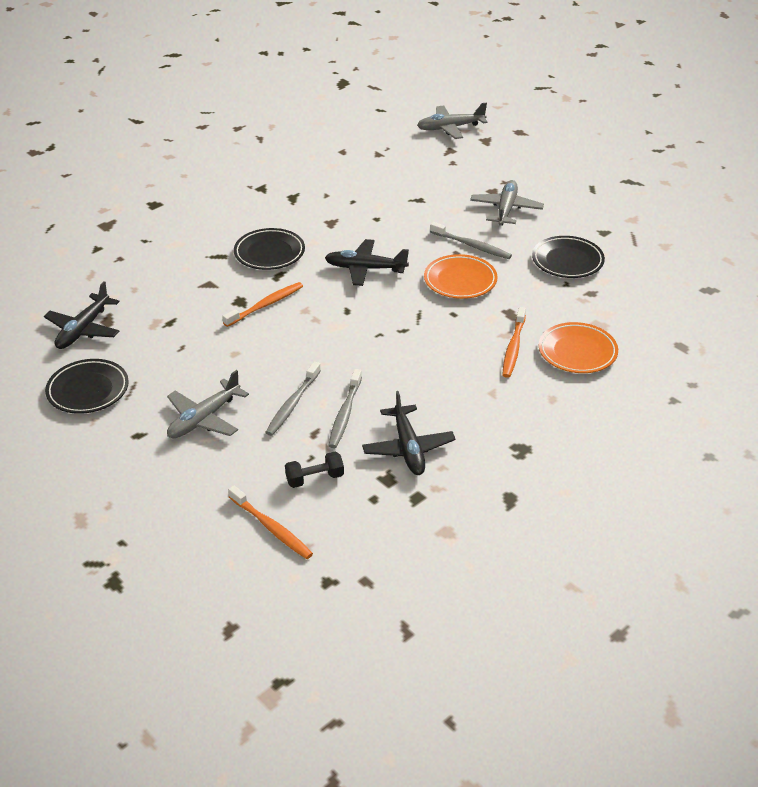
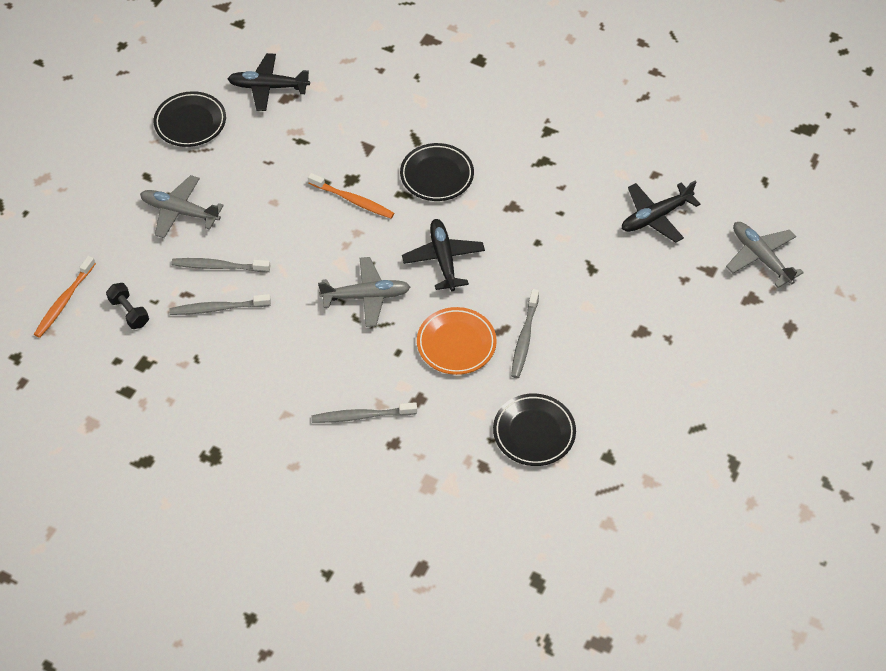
camera: 70 degrees right, 15 degrees up
(408, 448) = (187, 368): black plane -> black plane (655, 217)
(506, 209) = (610, 353): grey plane -> grey plane (366, 296)
(513, 347) = (361, 416): orange toothbrush -> grey toothbrush
(577, 352) = (375, 473): orange plate -> none

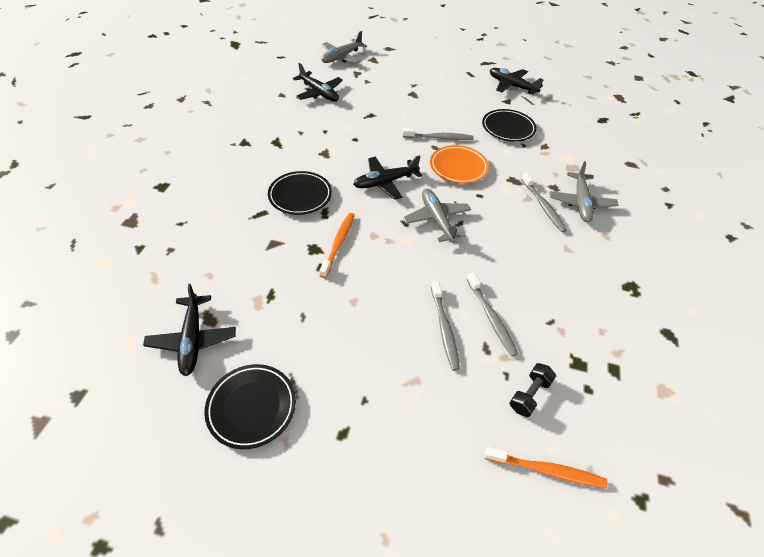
camera: 105 degrees left, 5 degrees down
(180, 212) = (386, 382): grey plane -> grey plane (580, 203)
(653, 479) = (511, 86): none -> black plane

